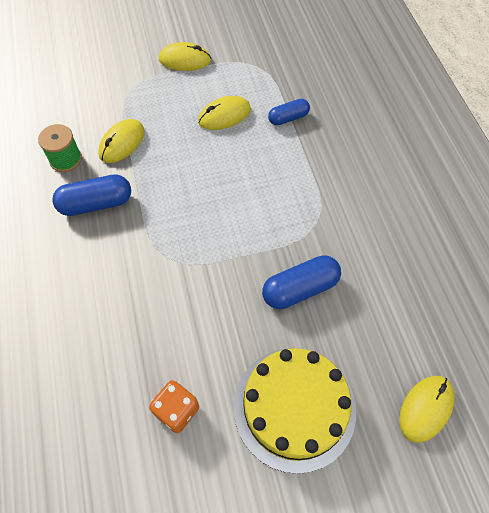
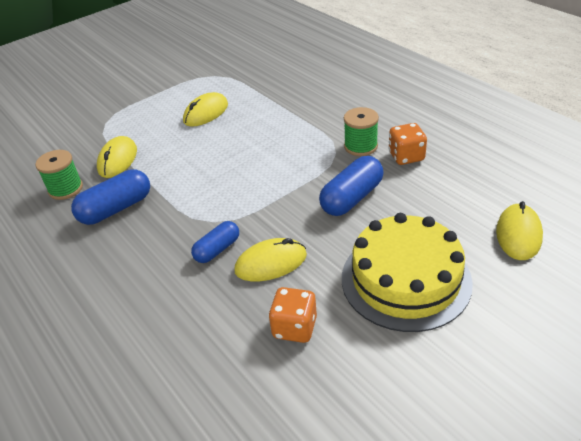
camera: 20 degrees left, 20 degrees down
(185, 60) = (146, 90): yellow mouse -> yellow mouse (271, 263)
(288, 118) = (264, 97): blue capsule -> blue capsule (217, 249)
(343, 227) = (360, 146): none -> green spool
(379, 261) = (406, 156): none -> orange dice

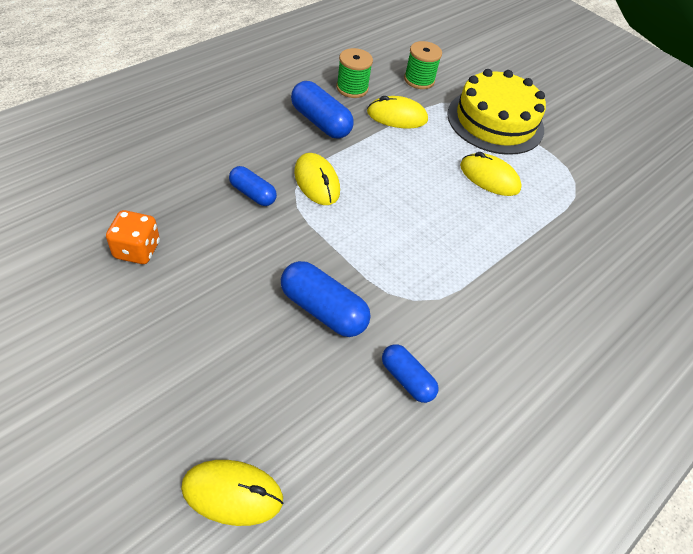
camera: 75 degrees right, 10 degrees up
(271, 263) = (226, 234): yellow mouse -> yellow mouse (316, 182)
(360, 146) = (428, 328): green spool -> green spool (419, 80)
(405, 279) = (178, 349): yellow cake -> yellow cake (495, 121)
(406, 156) = (406, 379): orange dice -> blue capsule

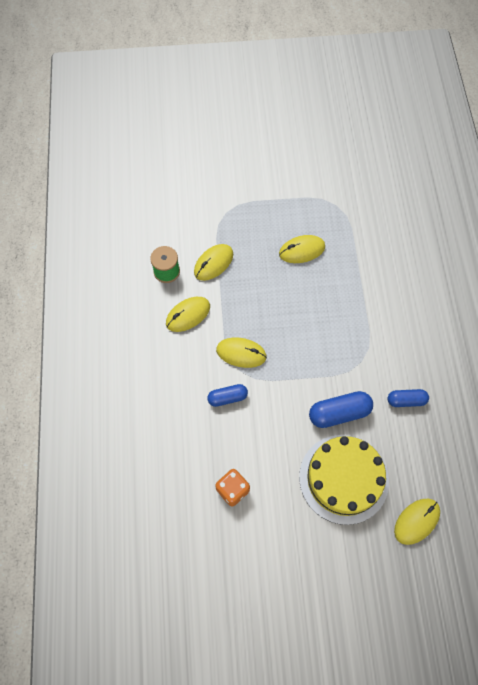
camera: 45 degrees left, 15 degrees up
(320, 122) = (188, 315): blue capsule -> yellow mouse
(419, 80) = (186, 222): green spool -> none
(495, 121) = (257, 206): yellow cake -> yellow cake (343, 478)

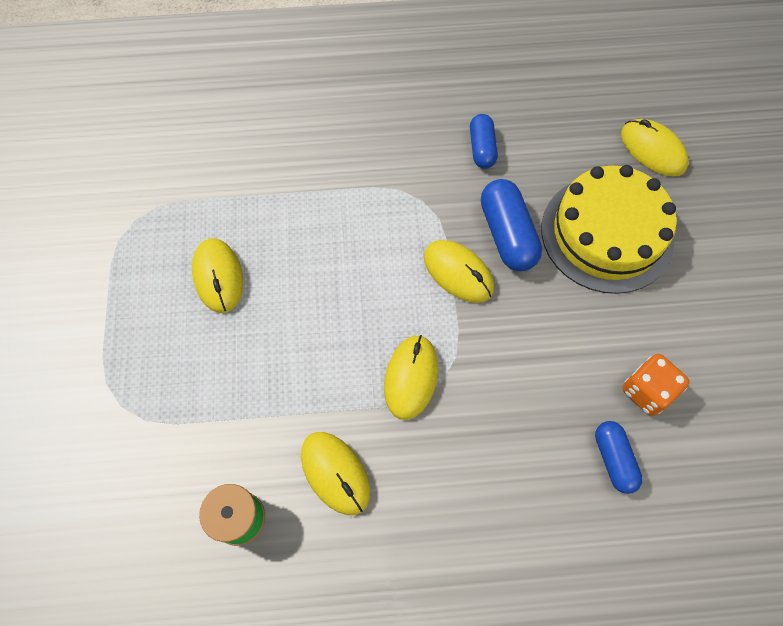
camera: 90 degrees left, 0 degrees up
(213, 263) = (229, 427): yellow mouse -> yellow mouse (458, 273)
(227, 398) = (492, 400): blue capsule -> blue capsule (613, 459)

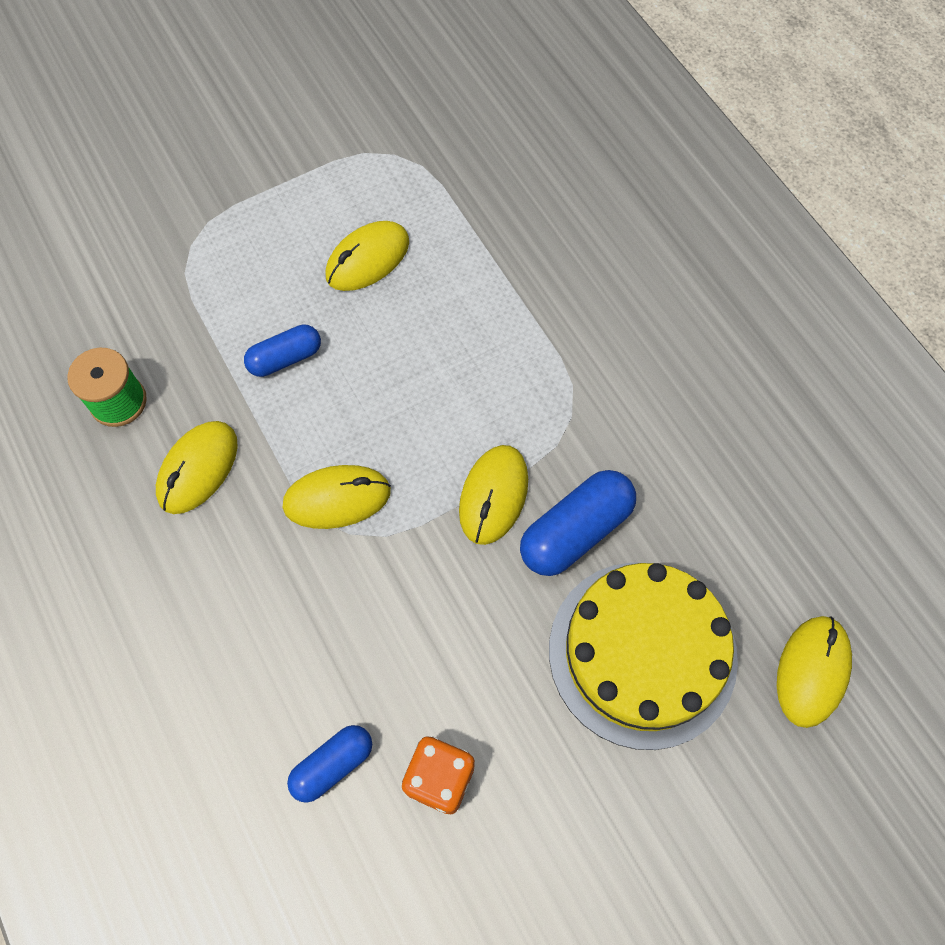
camera: 65 degrees right, 0 degrees up
(482, 148) = (685, 454): blue capsule -> blue capsule (285, 358)

